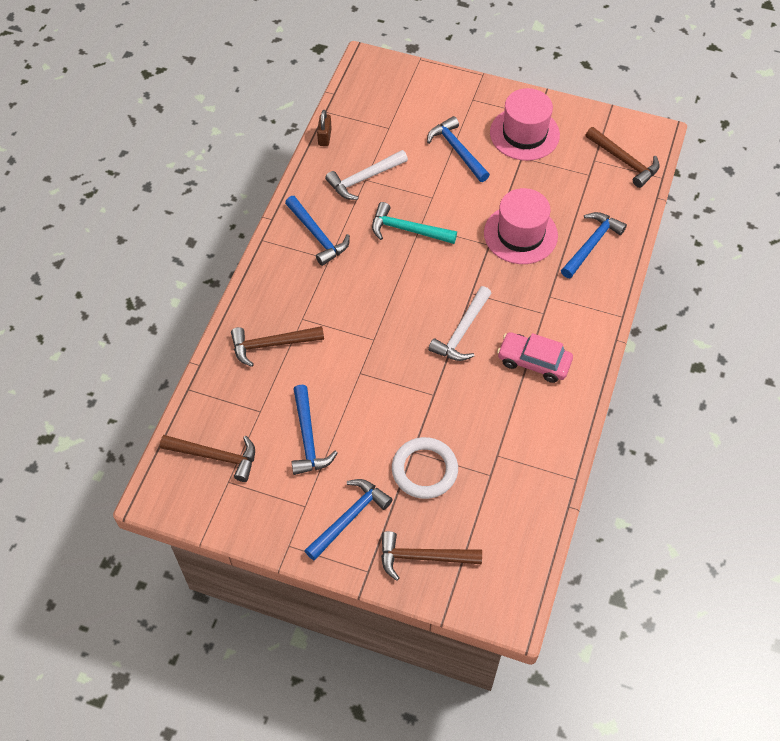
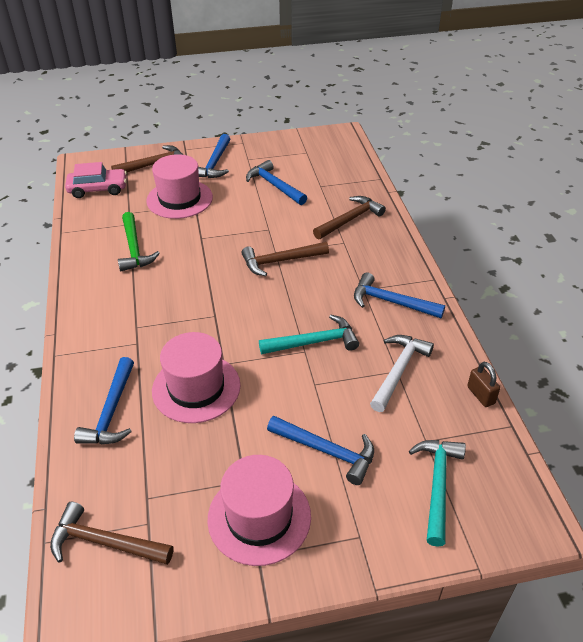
camera: 150 degrees right, 15 degrees down
(215, 456) = (326, 158): brown hammer -> brown hammer (281, 261)
(405, 102) = (437, 486): none -> turquoise hammer
(424, 470) = (179, 199): white ring -> pink hat
(462, 331) = (204, 284): white hammer -> none
(507, 413) = (134, 248): none -> green hammer
(533, 362) = (128, 288): pink car -> pink car (98, 189)

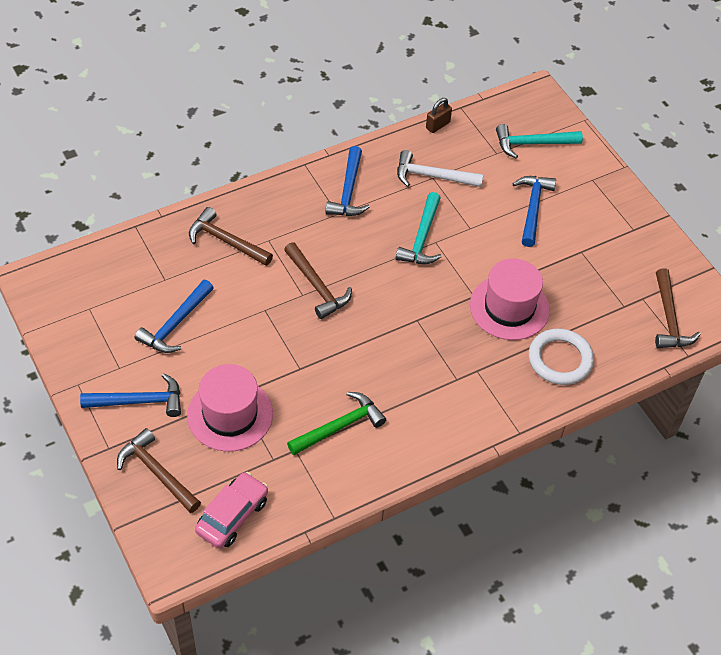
camera: 110 degrees left, 10 degrees up
(98, 189) = (232, 516): pink car -> pink car turned 60 degrees clockwise
(112, 411) = (560, 359): blue hammer -> white ring
(259, 517) = (605, 235): pink hat -> none
(313, 342) = (422, 237): turquoise hammer -> turquoise hammer turned 135 degrees counterclockwise

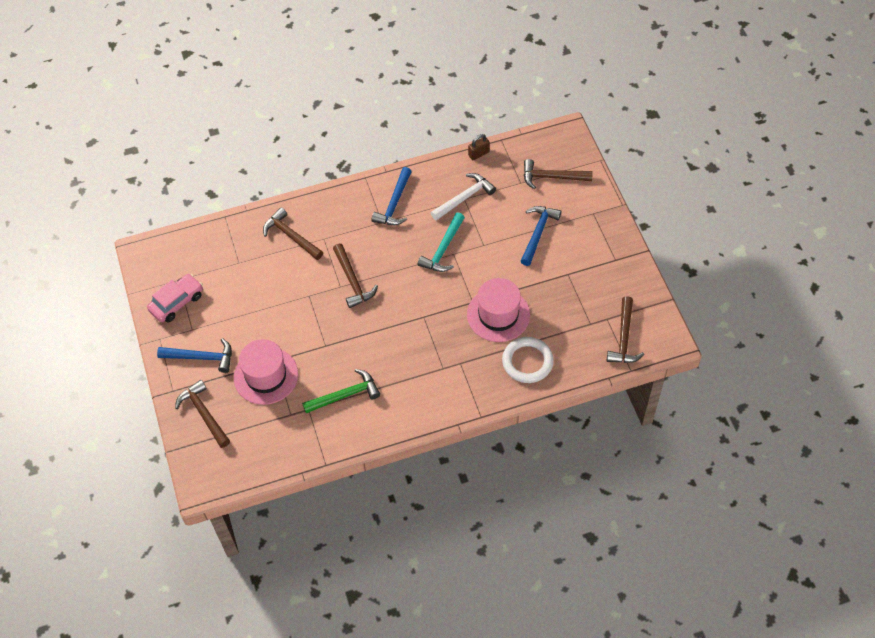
camera: 15 degrees right, 5 degrees up
(176, 324) = (240, 299): blue hammer -> none
(232, 516) = (252, 453): pink car -> pink car (177, 302)
(433, 176) = (464, 198): white hammer -> white hammer turned 120 degrees clockwise
(533, 144) = (552, 177): turquoise hammer -> brown hammer

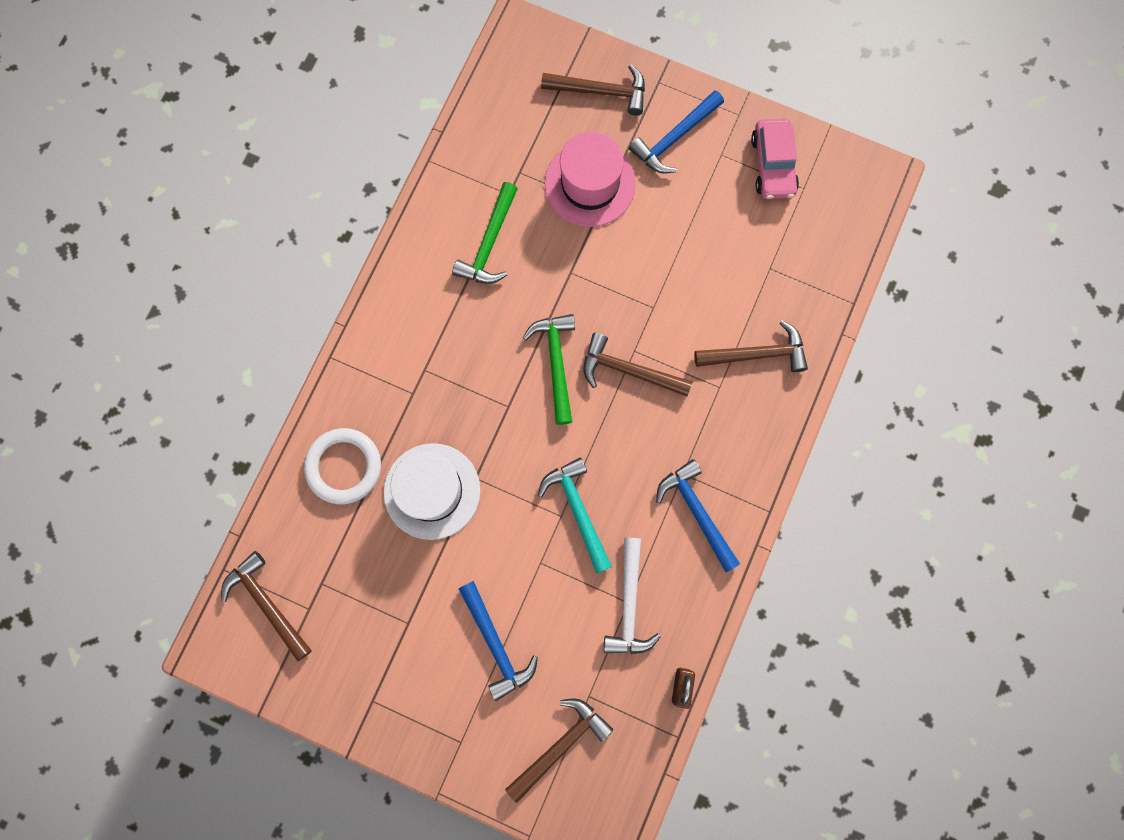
camera: 130 degrees right, 20 degrees up
(380, 314) = (556, 363): none -> green hammer
(498, 314) = (432, 491): pink hat -> white hat

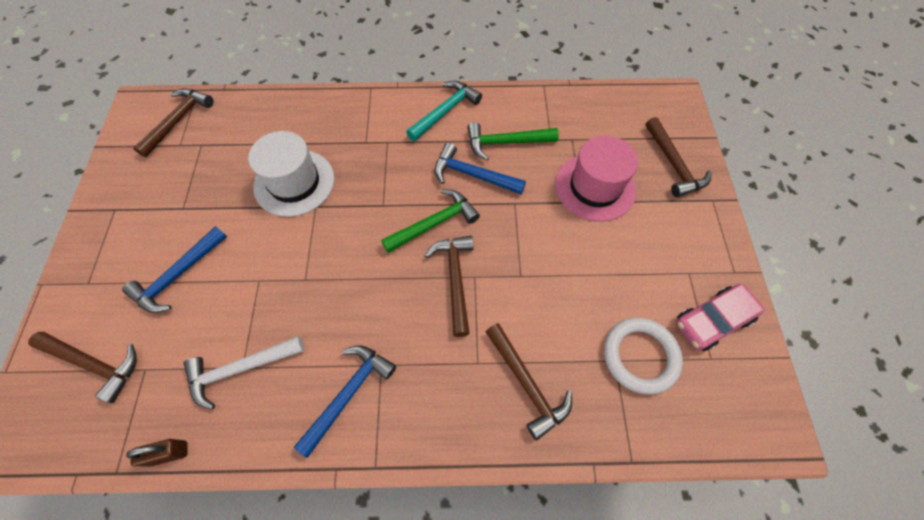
camera: 65 degrees right, 15 degrees down
(344, 467) = (293, 124): white ring -> white ring (640, 356)
(578, 511) = (314, 290): turquoise hammer -> turquoise hammer (445, 111)
(675, 138) = (676, 231): blue hammer -> blue hammer (473, 175)

